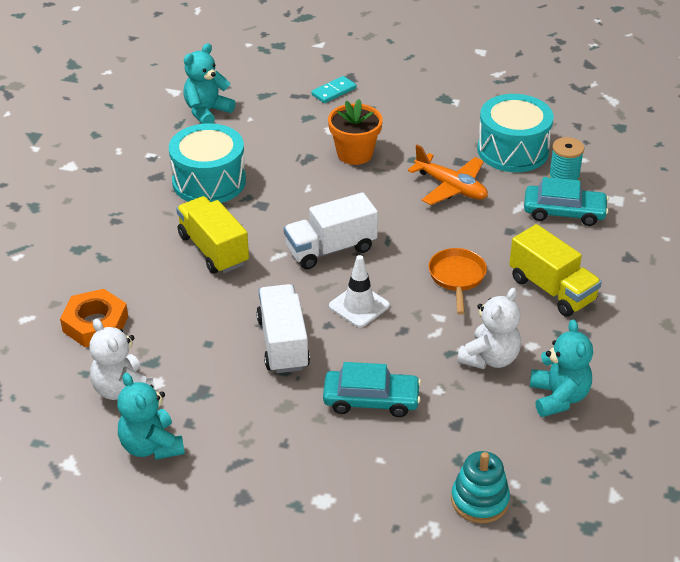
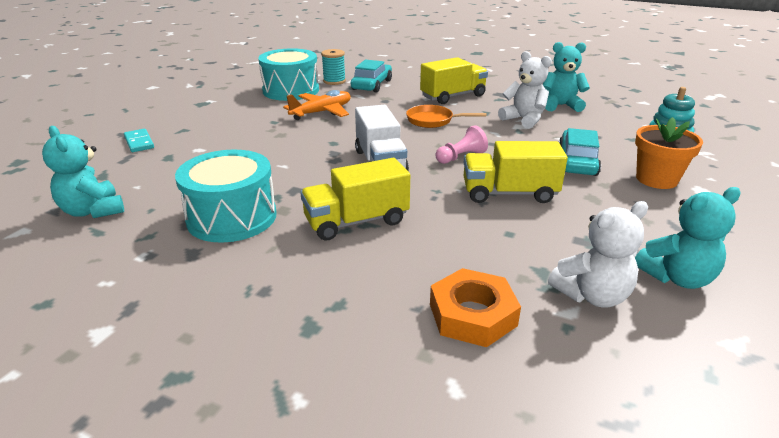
camera: 80 degrees left, 10 degrees down
(283, 343) = (509, 193): white truck -> yellow truck
(354, 154) = (247, 141): orange flower pot -> orange flower pot (656, 179)
(359, 306) = (461, 157): white traffic cone -> pink pawn

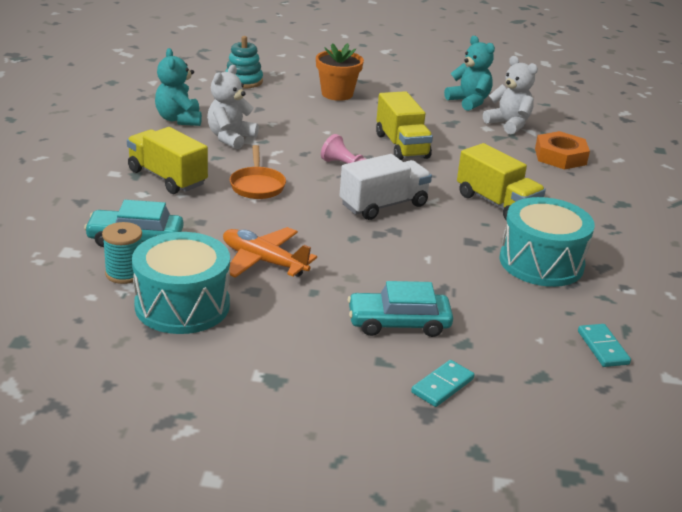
camera: 110 degrees left, 0 degrees up
(93, 211) = (602, 348): turquoise teddy bear -> turquoise domino
(577, 162) = (323, 119): turquoise car -> turquoise car (398, 323)

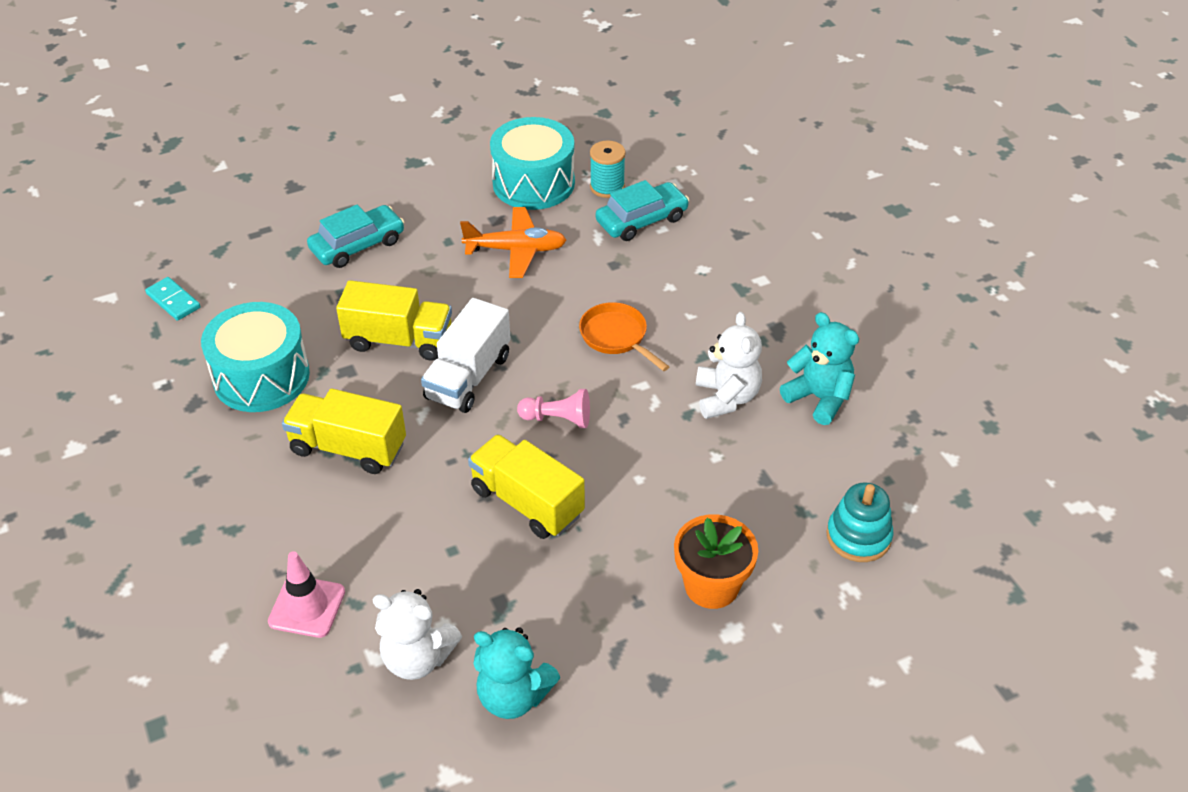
camera: 150 degrees right, 15 degrees up
(167, 178) = (708, 300): yellow truck -> yellow truck (399, 340)
(442, 386) = (292, 210): turquoise domino -> none
(560, 156) = (307, 607): orange nut -> pink traffic cone

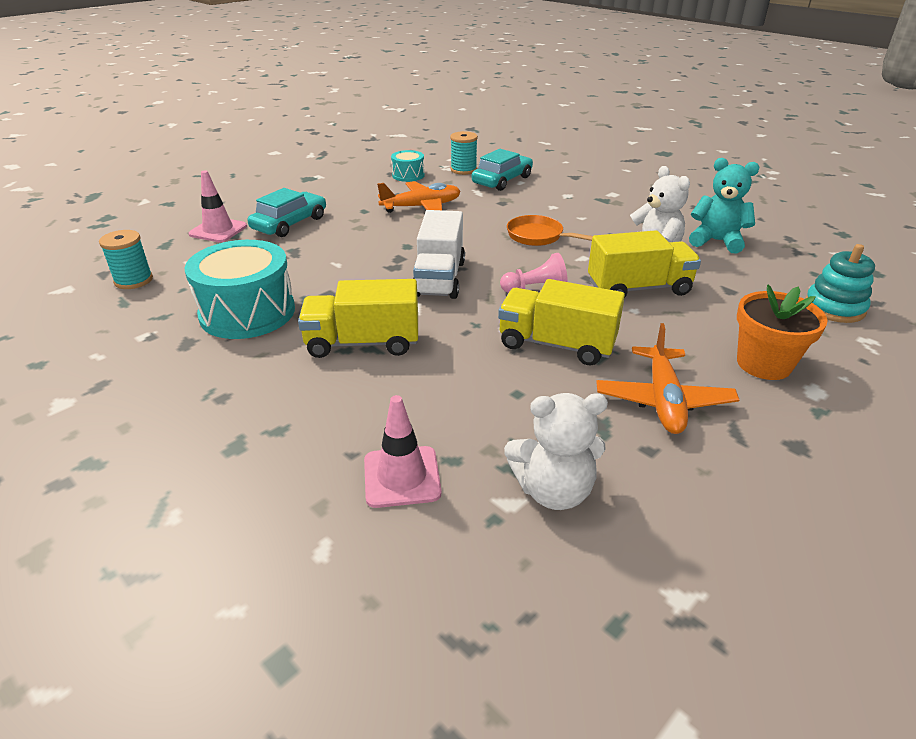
camera: 20 degrees left, 10 degrees down
(173, 301) = (133, 280): turquoise domino -> turquoise spool
(279, 239) = (218, 230): none -> pink traffic cone
(399, 340) = (362, 268): yellow truck -> yellow truck (638, 288)
(513, 696) = (678, 496): turquoise teddy bear -> none
(533, 183) = (408, 175): turquoise drum -> turquoise drum, size x0.51
(578, 598) = (663, 400): none -> orange plane

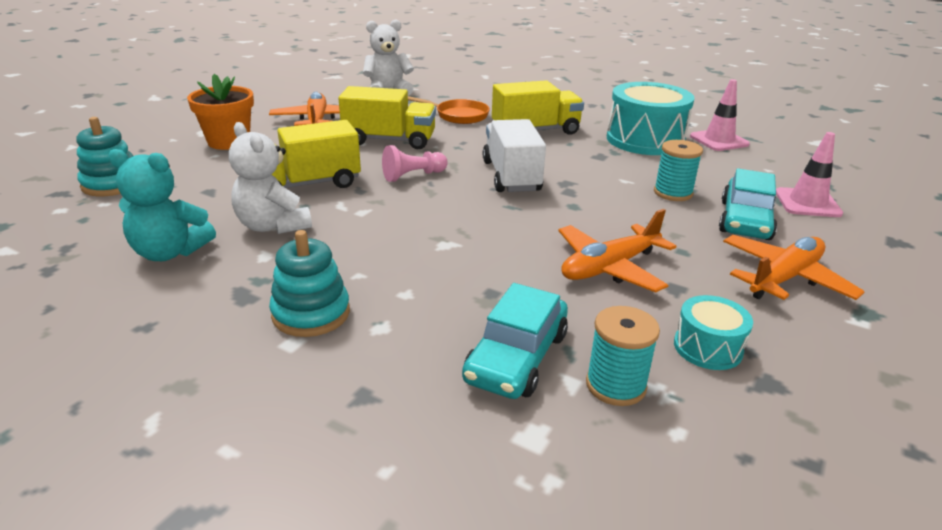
camera: 165 degrees right, 5 degrees down
(133, 280) = (778, 152): turquoise spool -> turquoise spool (673, 193)
(324, 193) = (784, 278): none -> orange plane
(402, 477) = (465, 90): pink traffic cone -> pink traffic cone (719, 140)
(538, 236) = (419, 234): orange pan -> orange pan (458, 116)
(606, 203) = (311, 313): none -> turquoise stacking toy

